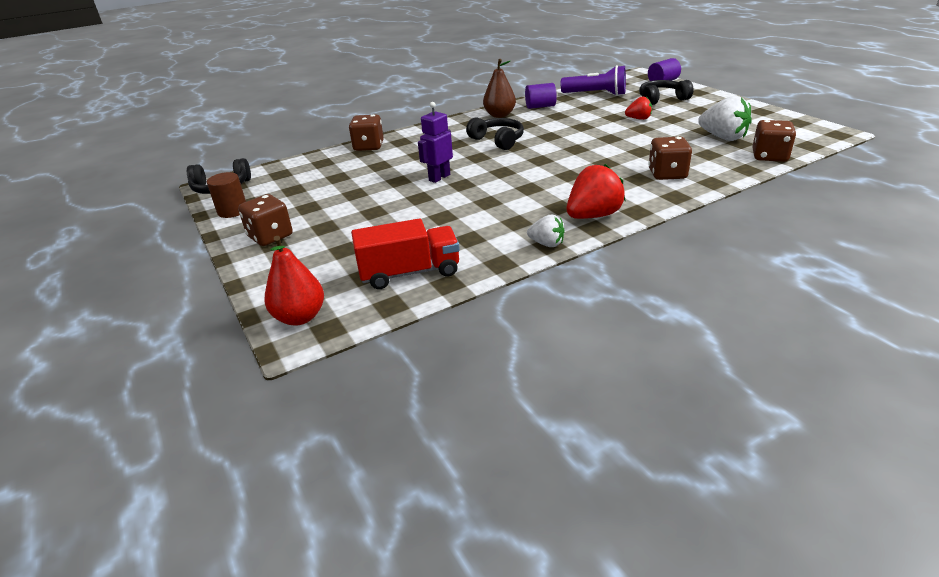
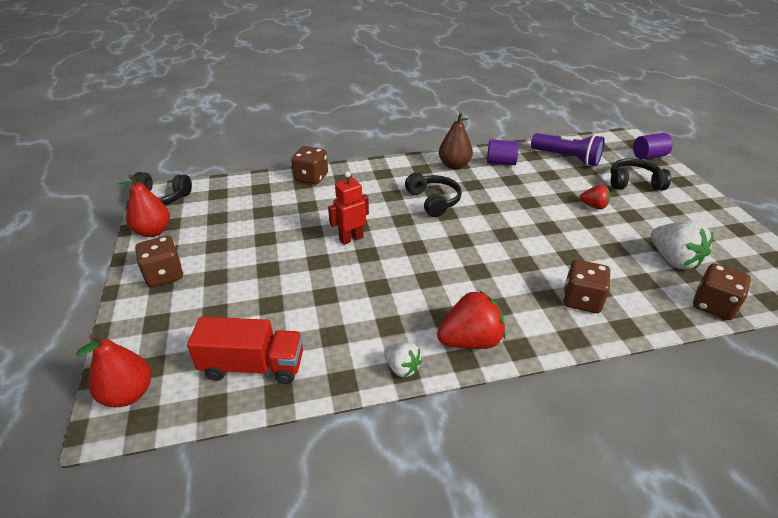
camera: 15 degrees right, 5 degrees up
(232, 211) = (153, 231): brown cylinder -> red pear
(439, 177) = (351, 238): purple robot -> red robot

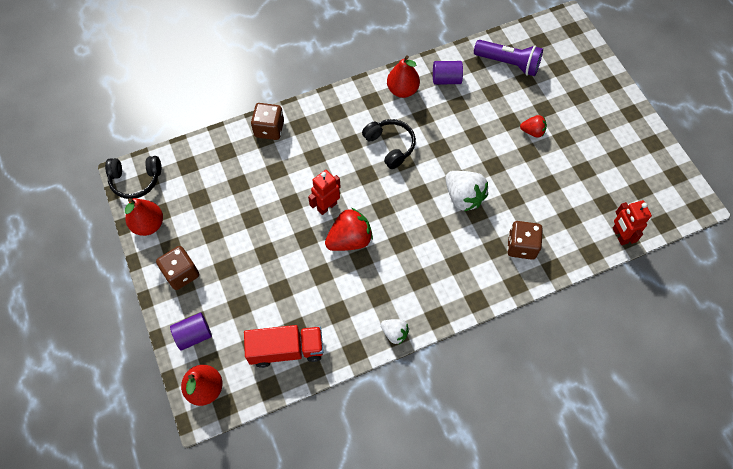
camera: 10 degrees left, 25 degrees up
(454, 165) = (402, 90): brown pear -> red pear
(470, 340) = (440, 300): red strawberry -> red strawberry (349, 239)
(634, 183) = (569, 93): black headphones -> none
(649, 156) = (585, 49): purple cylinder -> purple cylinder (194, 335)
(673, 260) = (594, 190): white strawberry -> white strawberry (463, 197)
(713, 305) = (619, 235): brown dice -> red robot

